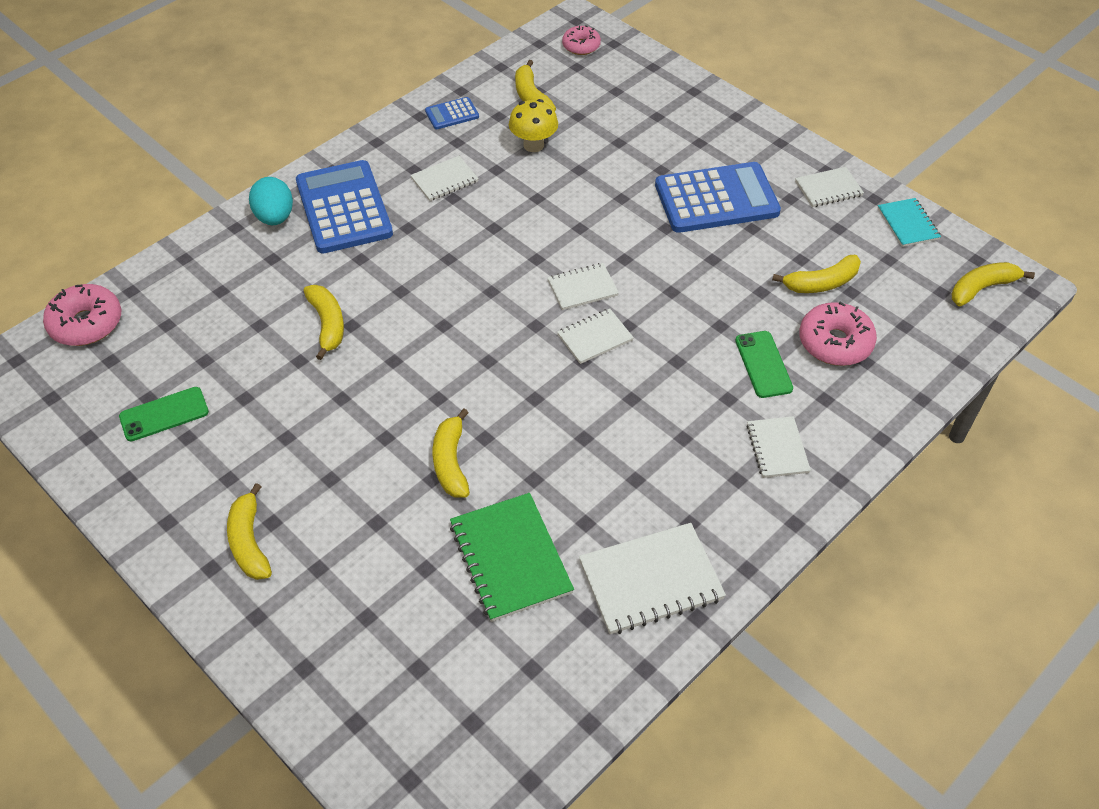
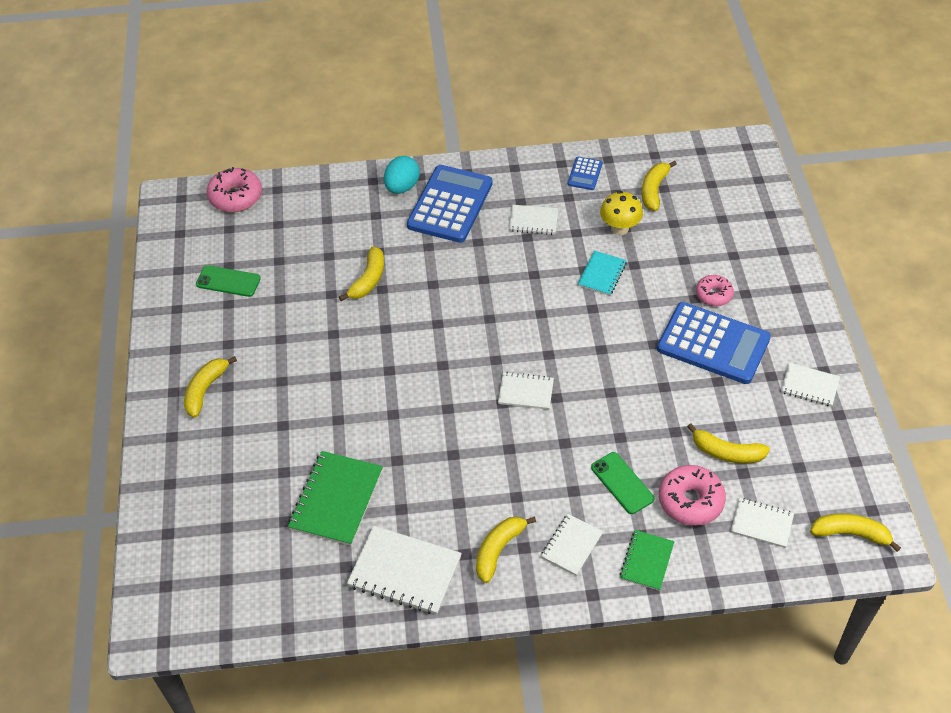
camera: 40 degrees right, 0 degrees up
(451, 462) = (358, 416): yellow banana -> yellow banana (498, 550)
(452, 114) = (585, 174): blue calculator -> blue calculator turned 90 degrees counterclockwise
(581, 46) = (730, 169): pink donut -> pink donut (713, 295)
(582, 288) = (551, 352): white notebook -> white notebook (761, 524)
(763, 364) = (622, 483): green phone -> green phone turned 60 degrees counterclockwise
(853, 418) = (646, 561): none -> green notebook
(908, 224) = (845, 450): turquoise notebook -> turquoise notebook (602, 274)

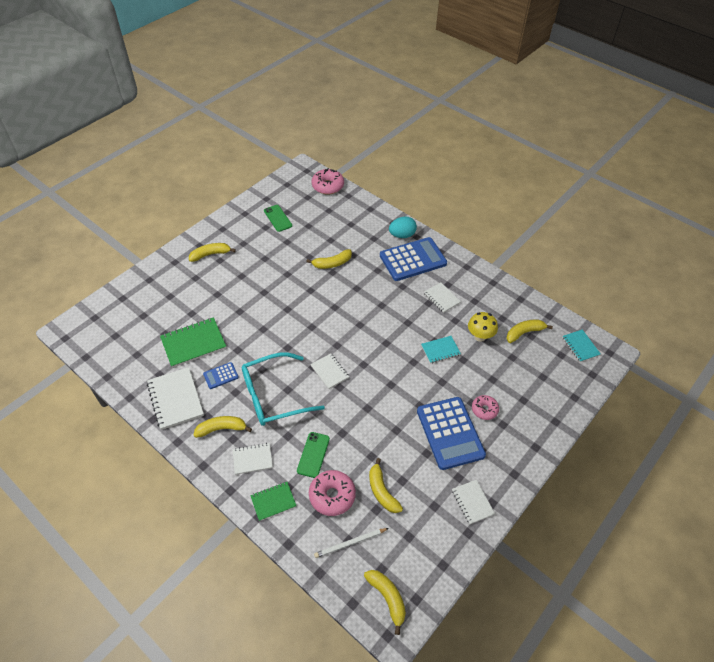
camera: 45 degrees right, 0 degrees up
(503, 469) = (273, 396): none -> turquoise glasses
(585, 174) = (498, 296): blue calculator -> blue calculator (221, 376)
(717, 161) = (580, 346): none -> turquoise notebook
(761, 524) = (350, 543): white notebook -> white pencil

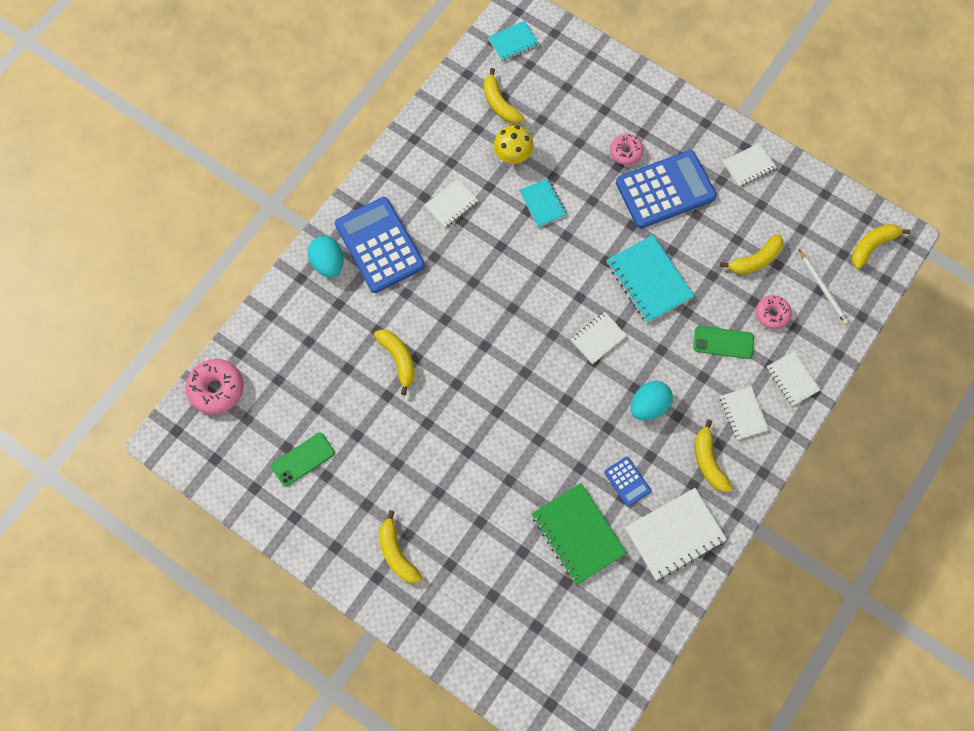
camera: 95 degrees left, 20 degrees up
(273, 396) = (648, 405): turquoise glasses -> turquoise egg
(273, 501) = (792, 379): green notebook -> white notebook
(332, 496) = (771, 314): pink donut -> pink donut, size x0.64
(372, 410) = (649, 280): none -> turquoise notebook

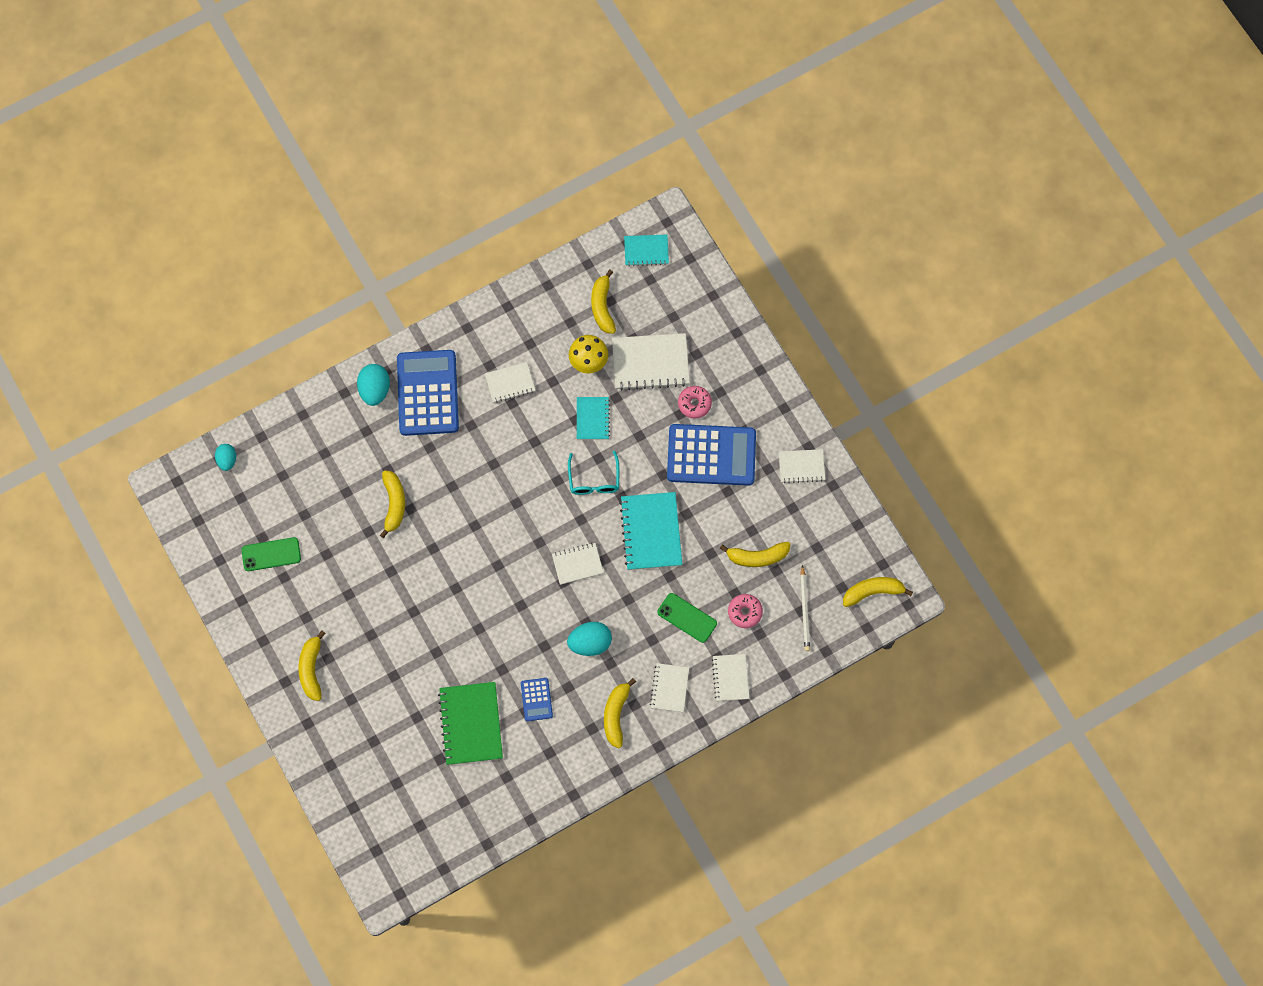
camera: 25 degrees right, 0 degrees up
(217, 389) = (227, 460): pink donut -> turquoise egg
(573, 257) = (594, 480): none -> turquoise glasses
(675, 534) = (553, 762): white notebook -> white notebook (650, 363)

